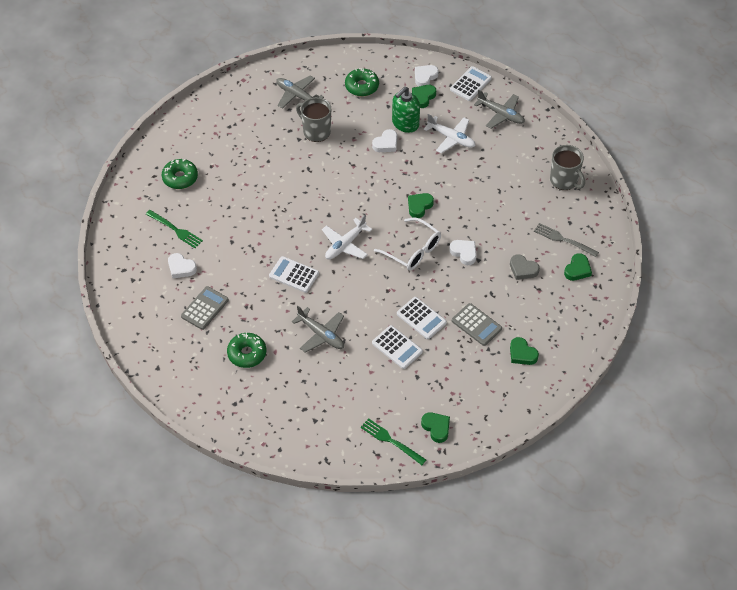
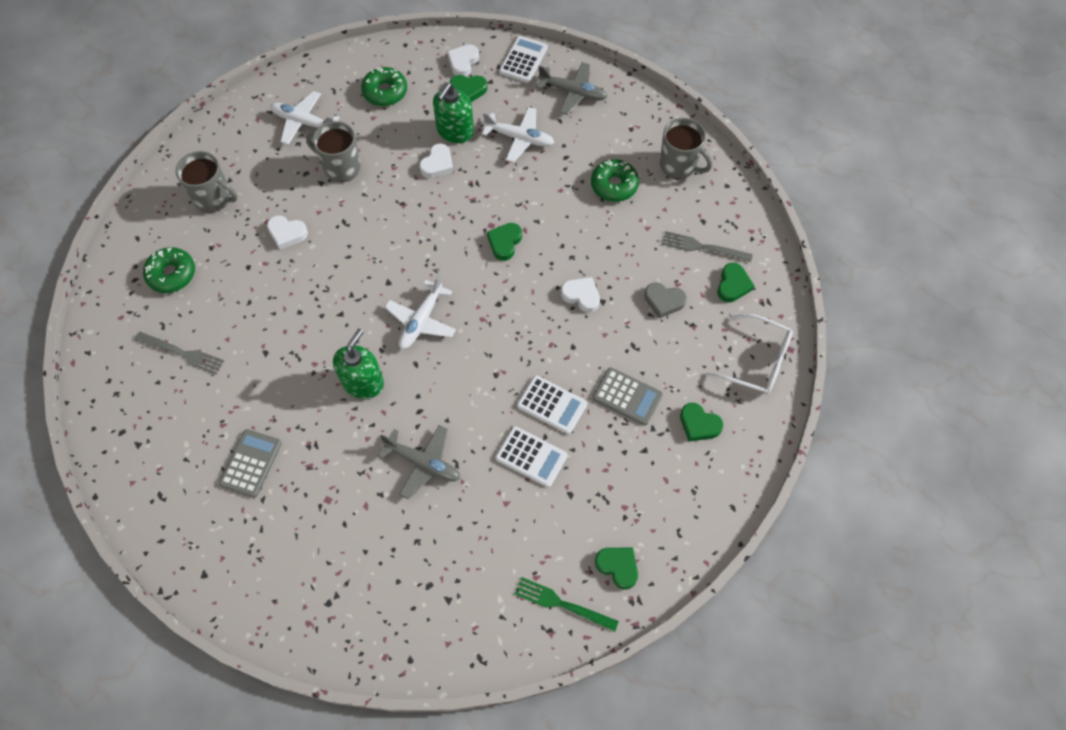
camera: 15 degrees left, 10 degrees up
(176, 230) = (183, 353): green fork -> grey fork
(181, 268) = (203, 409): white heart -> white heart (287, 233)
(221, 134) = (214, 198): none -> grey mug
(247, 353) = (327, 519): green donut -> green donut (614, 185)
(294, 275) = (363, 382): white calculator -> green soap dispenser
(297, 95) = (303, 122): grey plane -> white plane
(413, 250) = (514, 308): white glasses -> white glasses (757, 361)
(423, 97) = (468, 90): green heart -> green heart turned 105 degrees counterclockwise

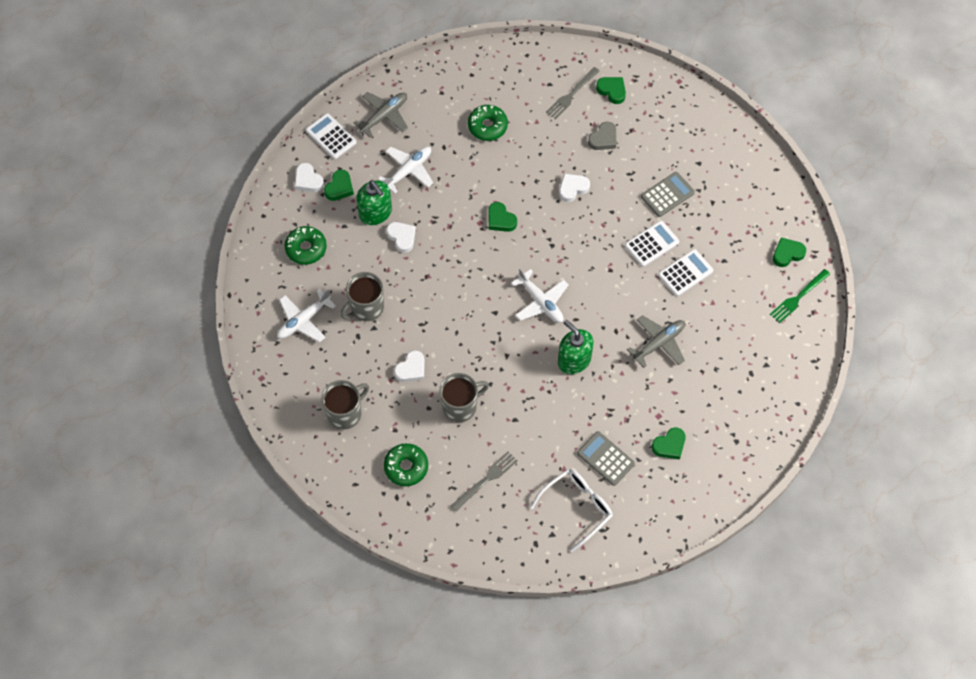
camera: 65 degrees left, 0 degrees up
(679, 165) = (492, 76): grey mug -> grey mug (460, 406)
(699, 424) = (709, 161): green heart -> green heart (669, 445)
(757, 361) = (678, 105): white glasses -> white glasses (577, 507)

